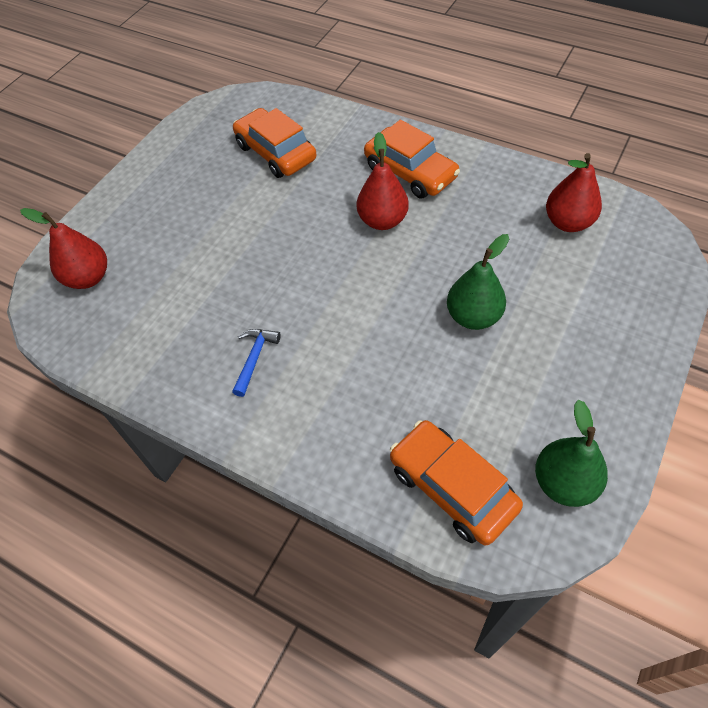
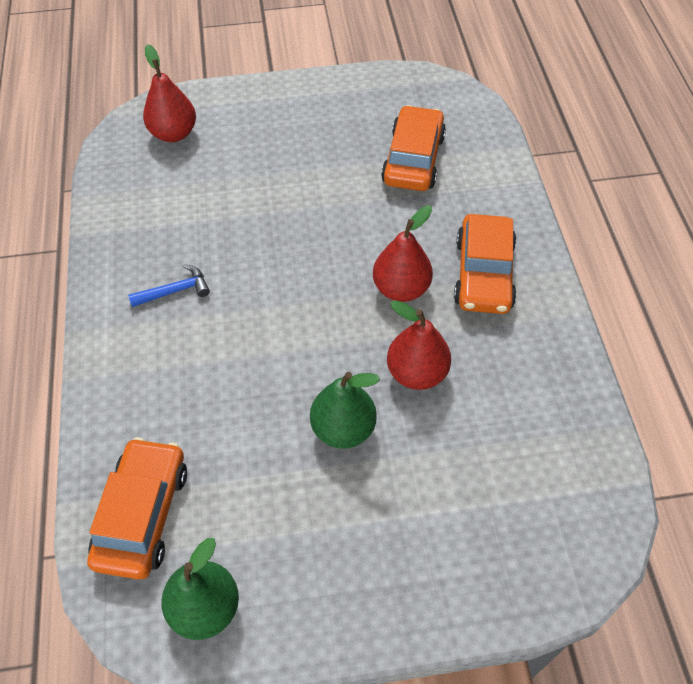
camera: 50 degrees right, 0 degrees up
(568, 222) = (538, 449): red pear -> red pear (417, 373)

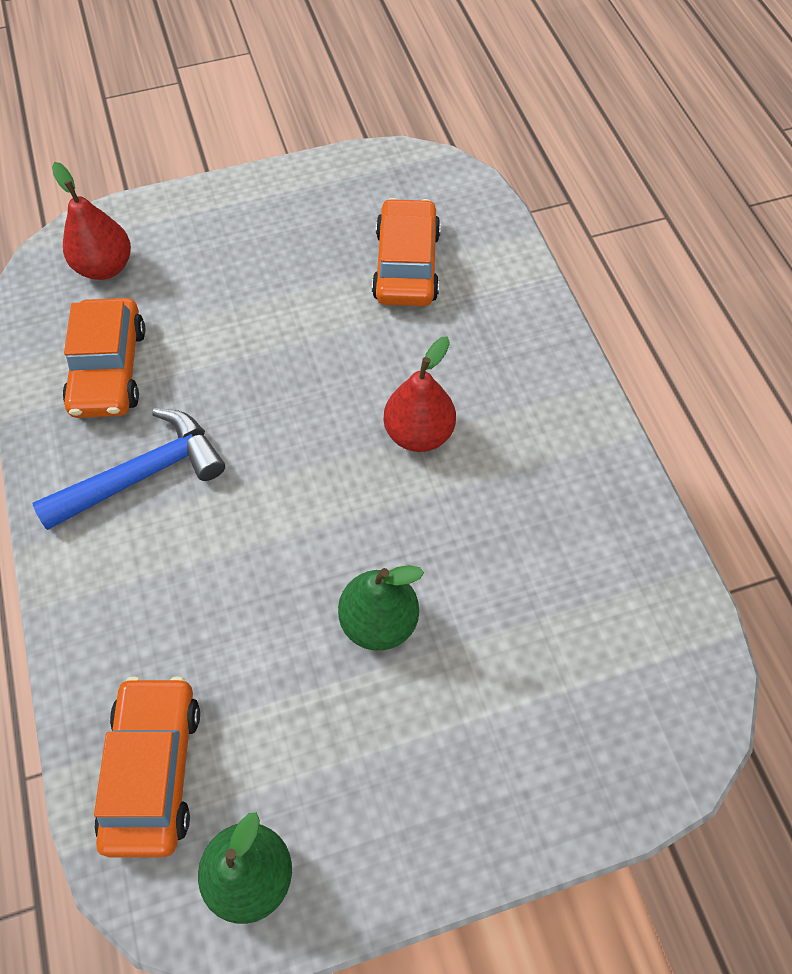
camera: 10 degrees left, 5 degrees up
(175, 291) = (143, 474): blue hammer -> blue hammer, size x1.87
(417, 373) = (455, 537): red pear -> none
(483, 274) = (513, 401): orange car -> orange car (109, 369)

